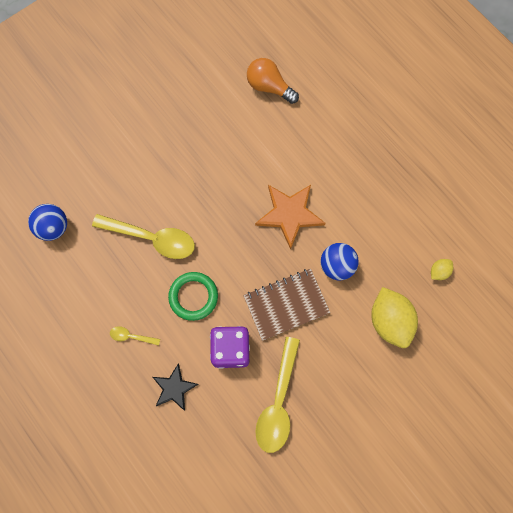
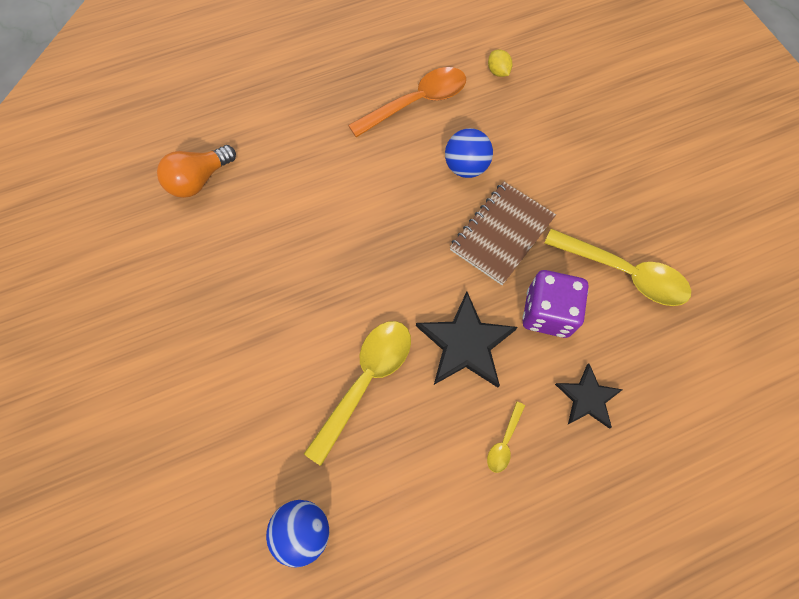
camera: 75 degrees left, 5 degrees down
(193, 296) = (465, 343): green ring -> black star
(286, 304) = (501, 234): brown notebook -> brown notebook turned 45 degrees clockwise
(289, 214) = (384, 200): orange star -> none
(385, 215) = (416, 102): none -> orange spoon
(389, 321) = (545, 132): yellow lemon -> none

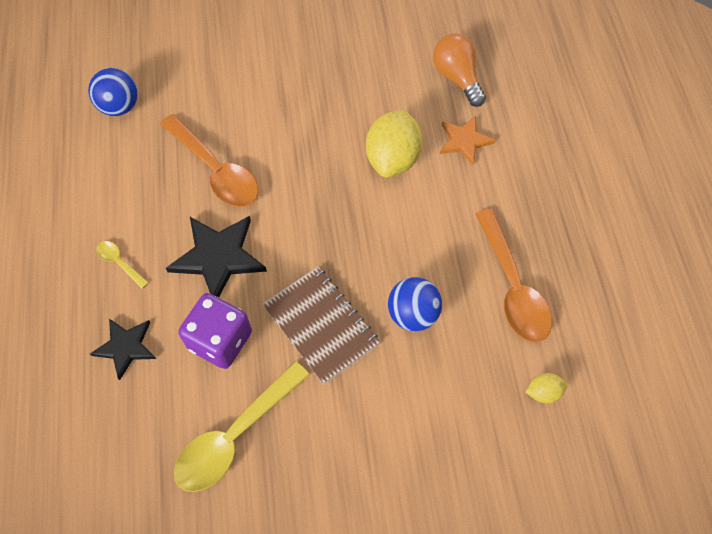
camera: 105 degrees right, 5 degrees down
(276, 161) = (464, 141): none -> orange star
(310, 216) = (392, 159): none -> yellow lemon
(365, 381) = (215, 170): yellow spoon -> orange spoon

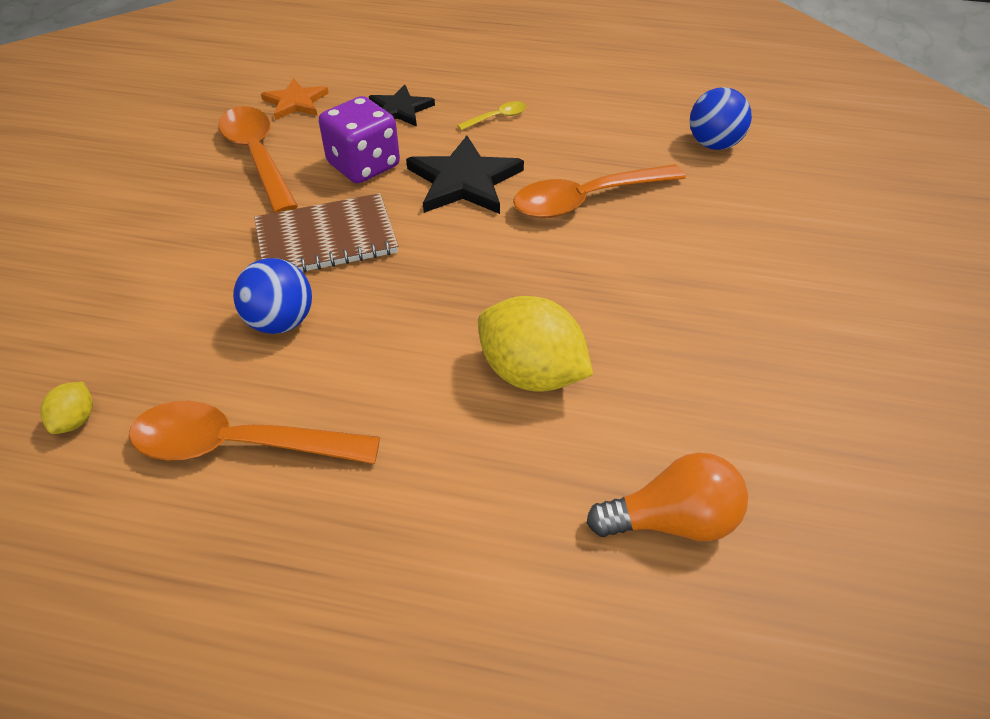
camera: 110 degrees right, 15 degrees down
(235, 436) = (258, 157): yellow spoon -> orange spoon
(464, 141) = (527, 480): orange star -> orange star (295, 102)

